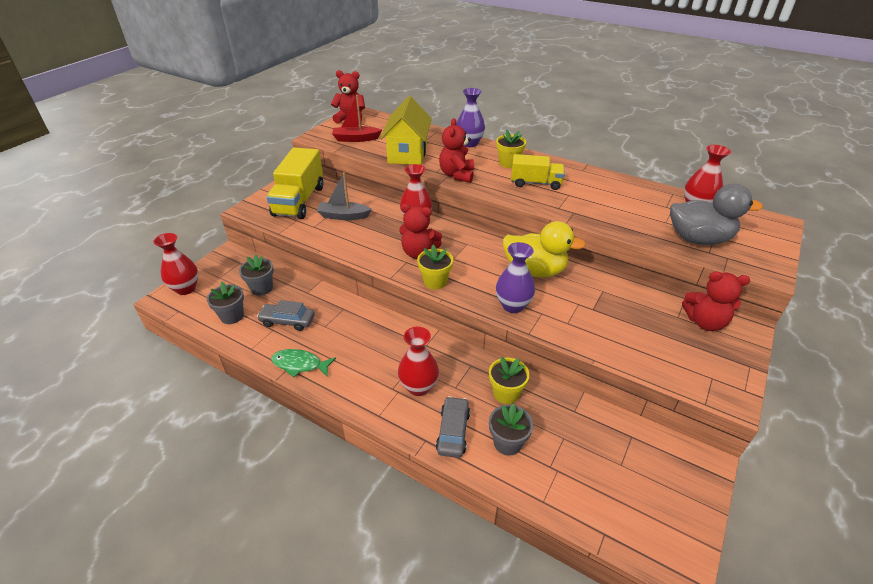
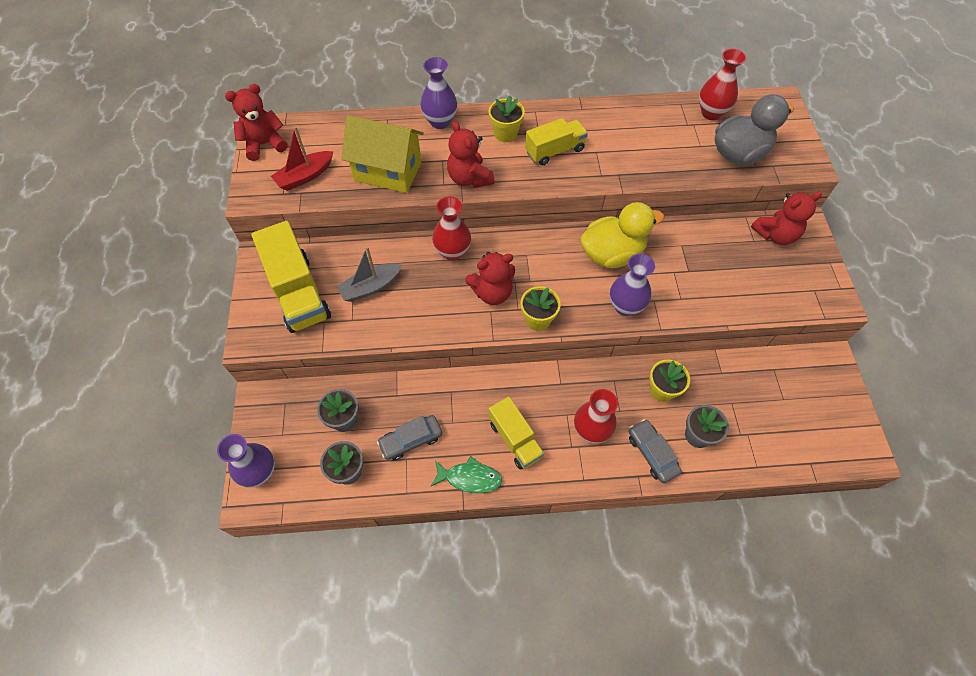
camera: 35 degrees left, 20 degrees up
(186, 288) = (260, 472): red vase -> purple vase
(300, 364) = (470, 478): green fish -> green fish turned 150 degrees counterclockwise
(356, 360) = (515, 439): none -> yellow truck
(407, 153) = (388, 171): yellow house -> yellow house turned 45 degrees counterclockwise

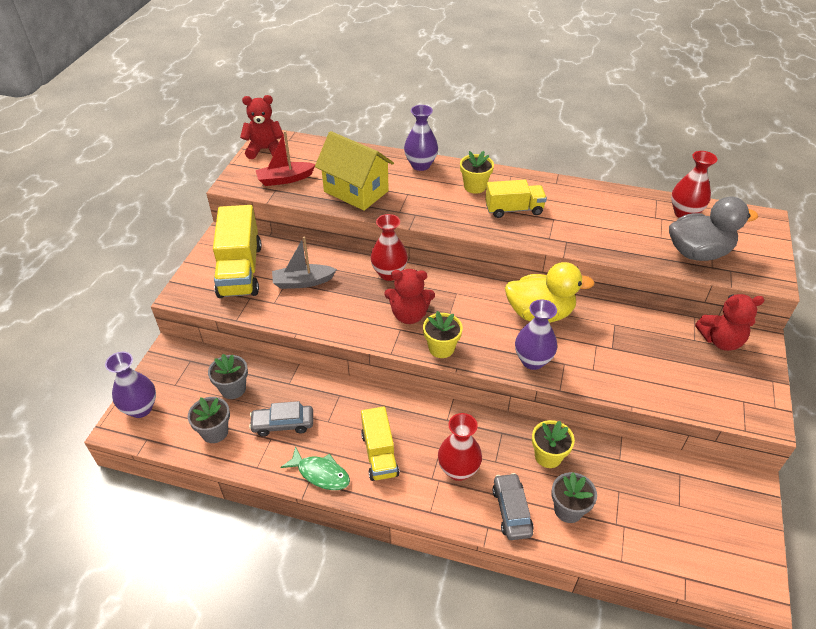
camera: 20 degrees right, 15 degrees down
(469, 178) = (424, 212): red teddy bear -> none

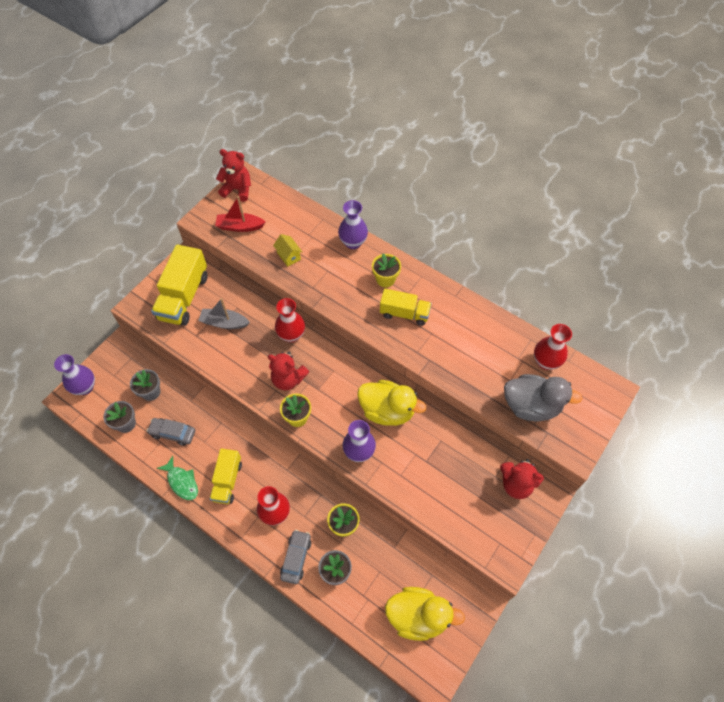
camera: 20 degrees right, 15 degrees up
(356, 191) = (289, 256): yellow house -> yellow house, size x0.47
(693, 523) = (418, 616): none -> yellow duck

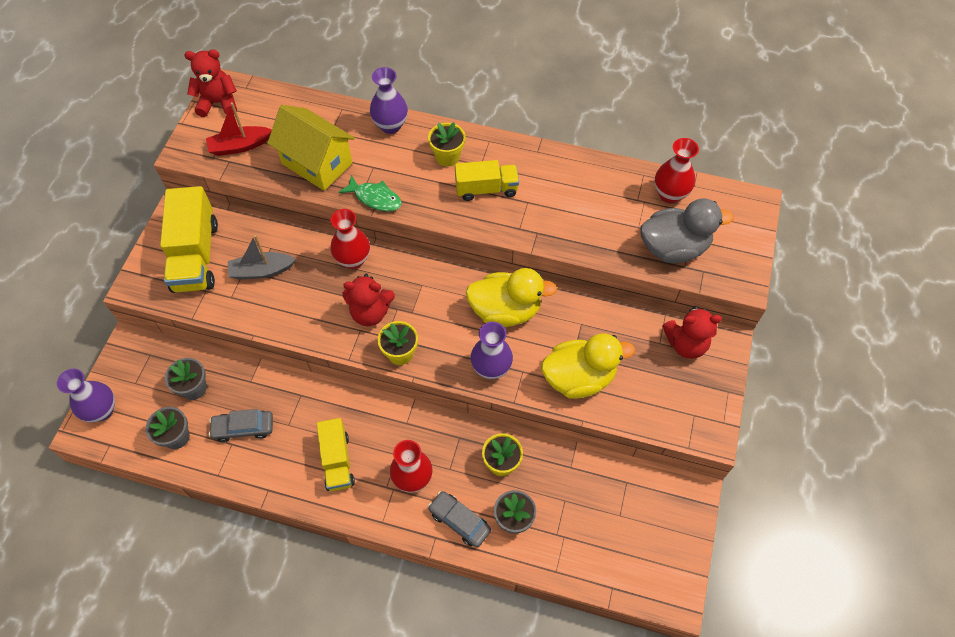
camera: 20 degrees left, 0 degrees up
(182, 482) = (279, 482): green fish -> green fish (375, 198)
(289, 256) = (317, 163): yellow house -> yellow house, size x2.11
(296, 558) = (459, 521): grey car -> grey car turned 45 degrees counterclockwise
(418, 616) = (629, 534): yellow duck -> yellow duck (579, 378)

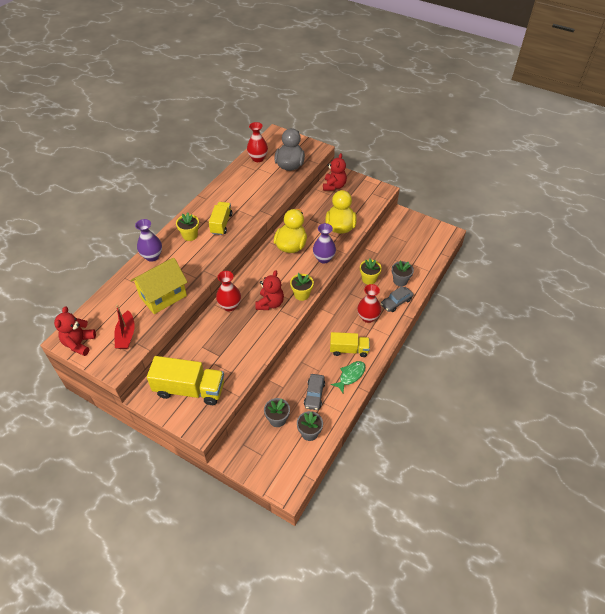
camera: 75 degrees left, 10 degrees down
(102, 410) = (276, 478): purple vase -> none
(262, 271) = (218, 353): grey boat -> none
(375, 198) = (204, 272): green fish -> green fish (350, 376)

